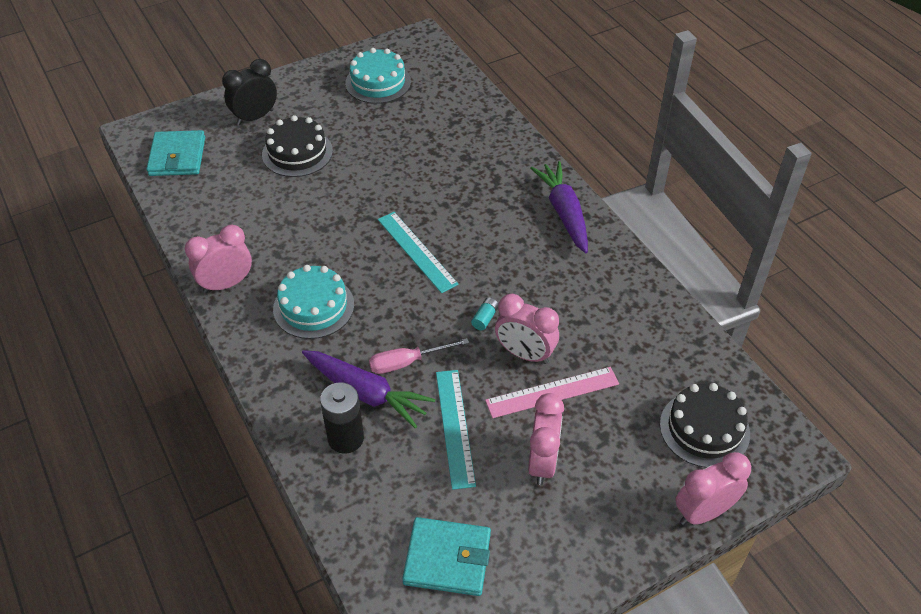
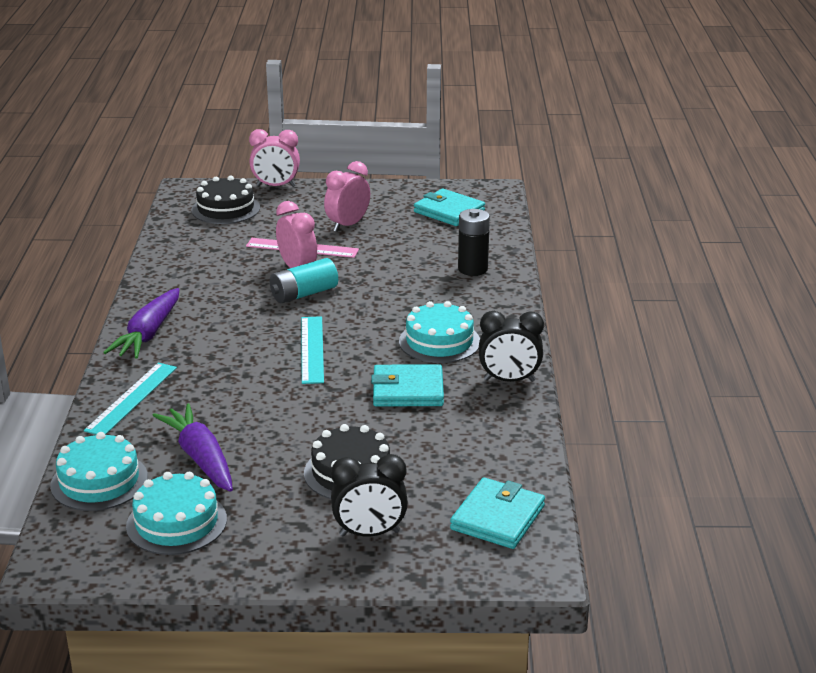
camera: 150 degrees left, 20 degrees down
(226, 284) = (509, 380): pink clock -> black clock
(305, 239) = (408, 390): none -> turquoise wallet
(365, 393) = (438, 284): purple carrot -> purple carrot (200, 458)
(407, 362) = (391, 290): pink screwdriver -> none
(452, 88) = (99, 481): none -> turquoise cake
(455, 427) = (389, 253): turquoise ruler -> turquoise ruler (132, 398)
(485, 318) = (304, 294): turquoise battery -> turquoise battery, size x2.08

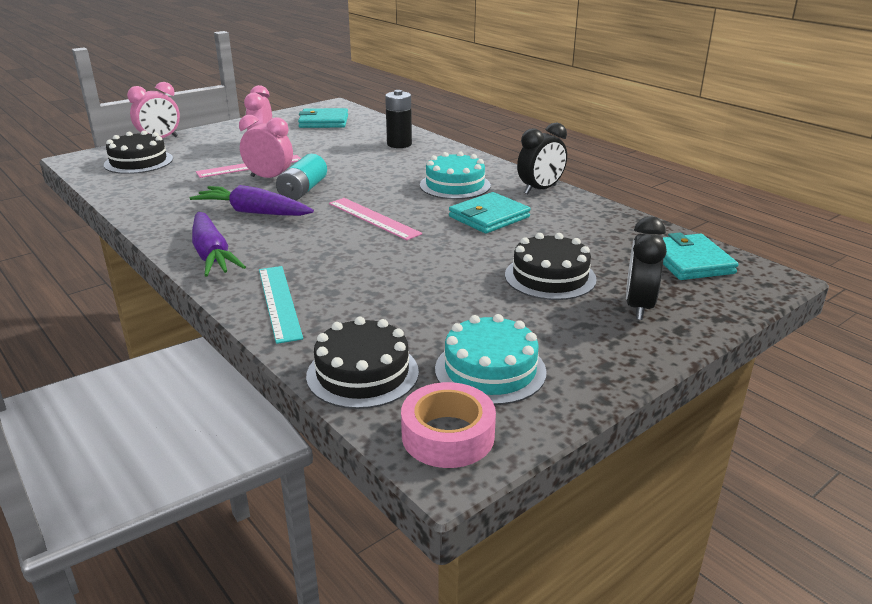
camera: 40 degrees left, 0 degrees up
(80, 550) = (448, 435): none -> pink tape
(99, 481) = (362, 373): turquoise cake -> black cake
(200, 458) = (421, 317): purple carrot -> purple carrot (254, 212)
(312, 349) = (373, 218): turquoise ruler -> pink ruler
(369, 533) = (638, 307): black clock -> black clock turned 150 degrees clockwise

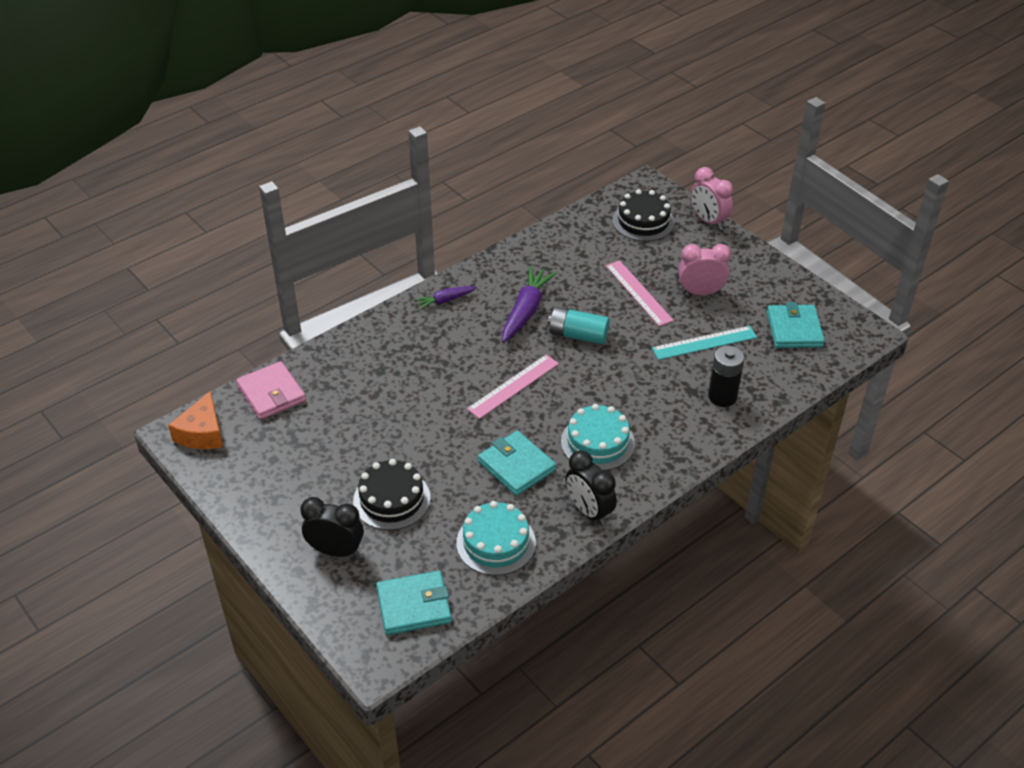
camera: 90 degrees right, 15 degrees up
(212, 254) = (445, 300): purple carrot -> purple carrot, size x0.57
(269, 178) = (607, 310): pink clock -> none
(279, 302) = (367, 345): turquoise ruler -> turquoise ruler (704, 343)
(362, 373) = (271, 393): black cake -> pink wallet
(448, 435) = (202, 433): pink tape -> orange cheese
(490, 370) = (264, 455): turquoise cake -> turquoise cake (496, 543)

